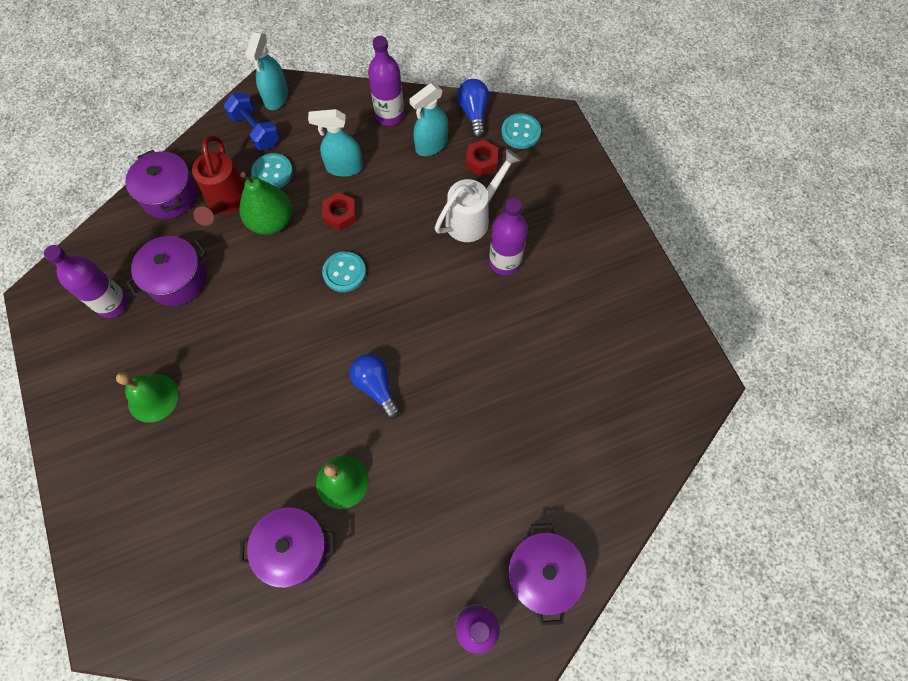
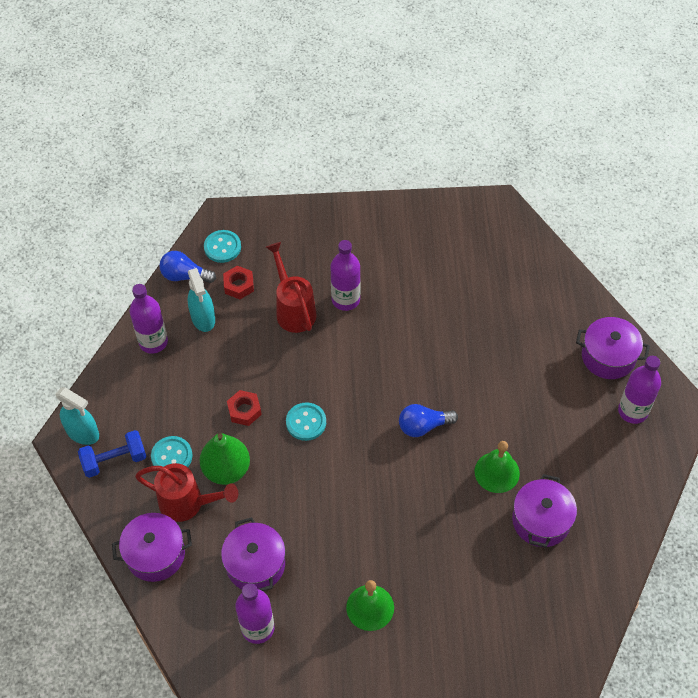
camera: 70 degrees left, 10 degrees down
(344, 167) = (194, 394): turquoise spray bottle -> none
(473, 218) = (293, 309): white watering can -> red watering can

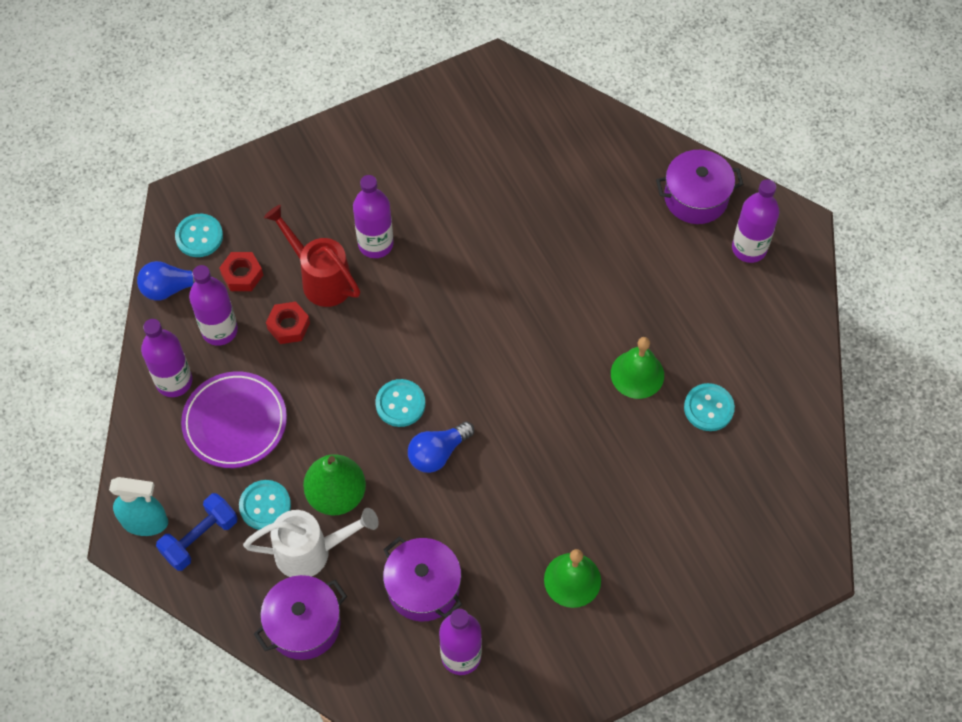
camera: 25 degrees left, 5 degrees up
(181, 388) = (235, 422): none -> purple plate
(187, 503) = (311, 552): red watering can -> white watering can
(203, 318) = (219, 330): turquoise spray bottle -> purple bottle
(244, 410) = (323, 419): red nut -> red nut (288, 326)
(423, 426) = (533, 355): blue light bulb -> blue light bulb (438, 453)
(541, 521) = (708, 408): purple pot -> turquoise button

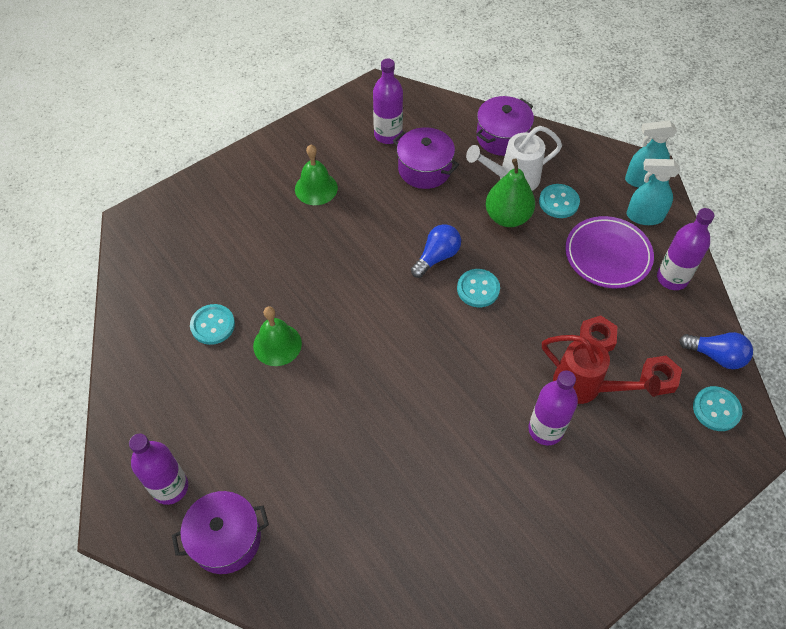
camera: 170 degrees right, 5 degrees down
(168, 467) = (644, 216): none -> turquoise spray bottle
(171, 288) = (716, 356): blue light bulb -> blue light bulb turned 45 degrees clockwise
(200, 538) = (597, 175): blue dumbbell -> none
(219, 330) = (655, 325): purple bottle -> none

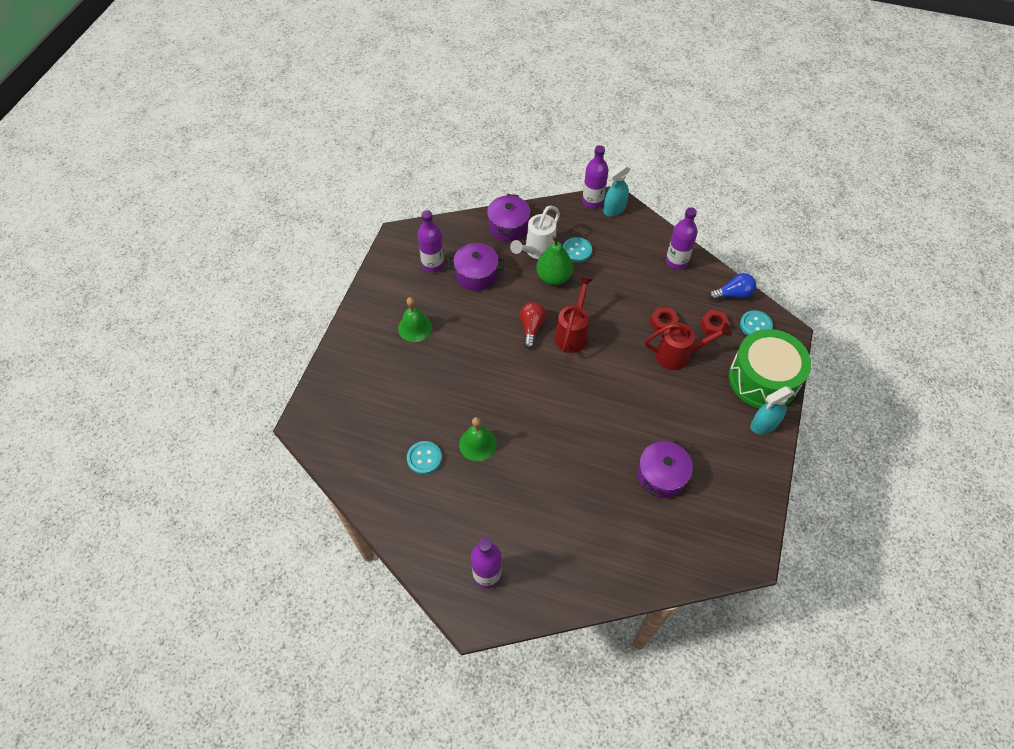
camera: 35 degrees left, 0 degrees up
(226, 539) = (548, 580): purple pot -> purple pot (661, 476)
(437, 257) = (531, 328): blue light bulb -> red light bulb
(478, 289) = (572, 333): turquoise button -> red watering can
(545, 429) = (677, 394): purple bottle -> purple bottle (592, 201)
(607, 255) = (630, 268): purple plate -> none
(644, 216) = (633, 232): turquoise spray bottle -> turquoise spray bottle (763, 425)
(672, 480) = (763, 379): none -> green drum

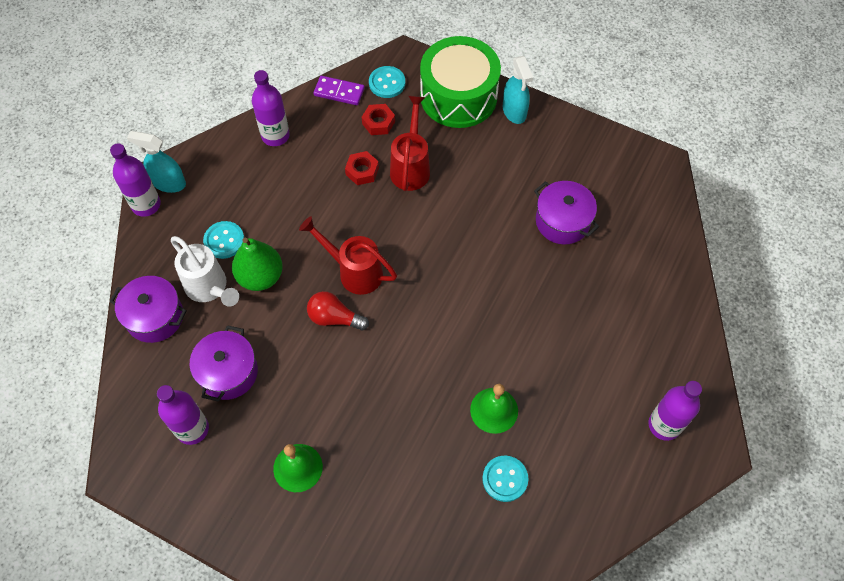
camera: 80 degrees left, 5 degrees up
(614, 209) = (168, 183): turquoise spray bottle -> turquoise spray bottle turned 135 degrees clockwise
(733, 294) = (339, 92): blue light bulb -> purple domino

